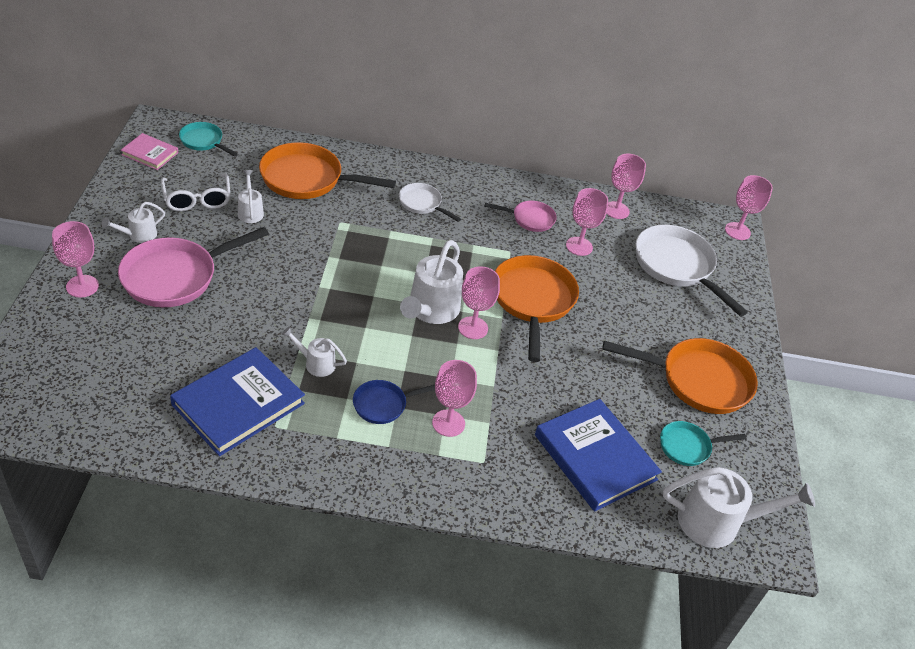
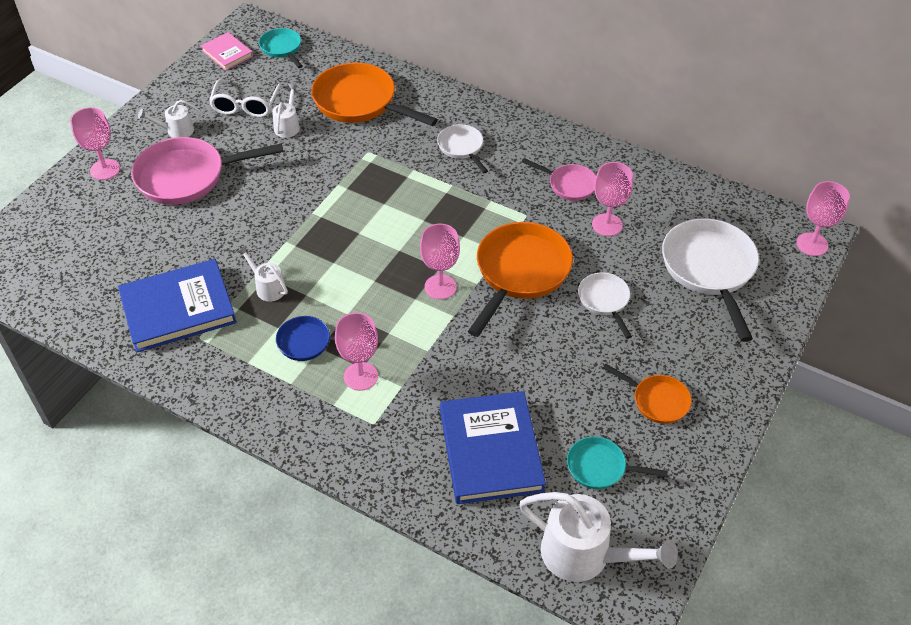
camera: 30 degrees right, 5 degrees up
(430, 311) = (407, 260): white watering can -> none
(613, 309) = (604, 301): none -> white pan
(616, 210) = (675, 193): pink goblet -> none
(698, 380) = (657, 400): orange pan -> orange pan, size x0.53

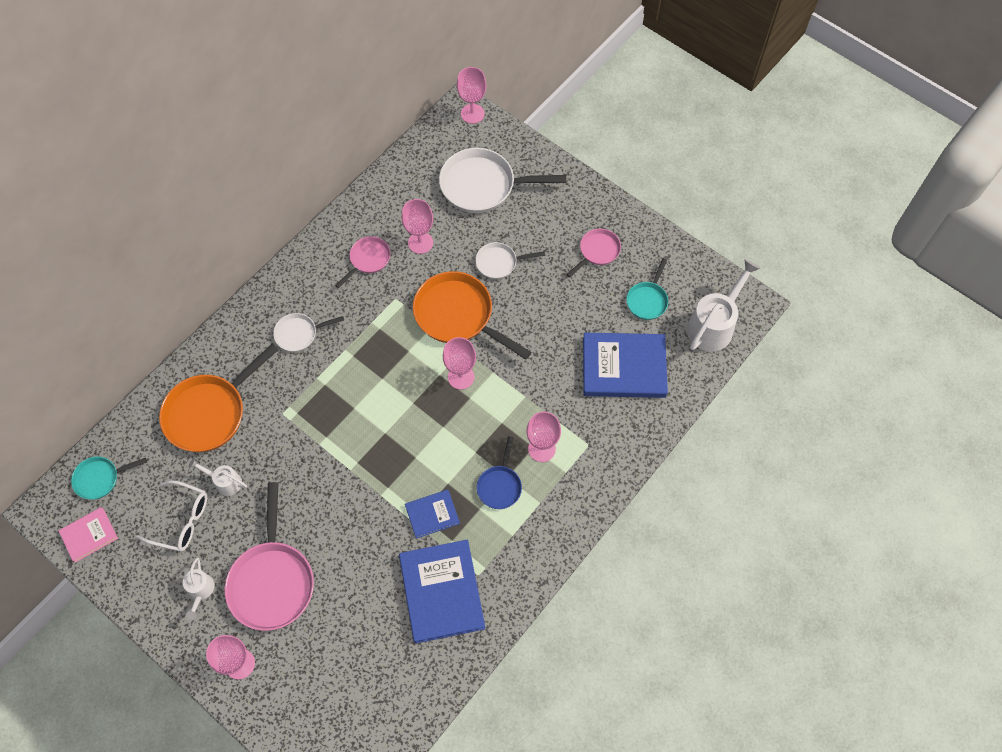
camera: 80 degrees left, 15 degrees up
(267, 287) = (432, 514): white watering can -> blue book
(657, 400) = (597, 251): orange pan -> pink pan

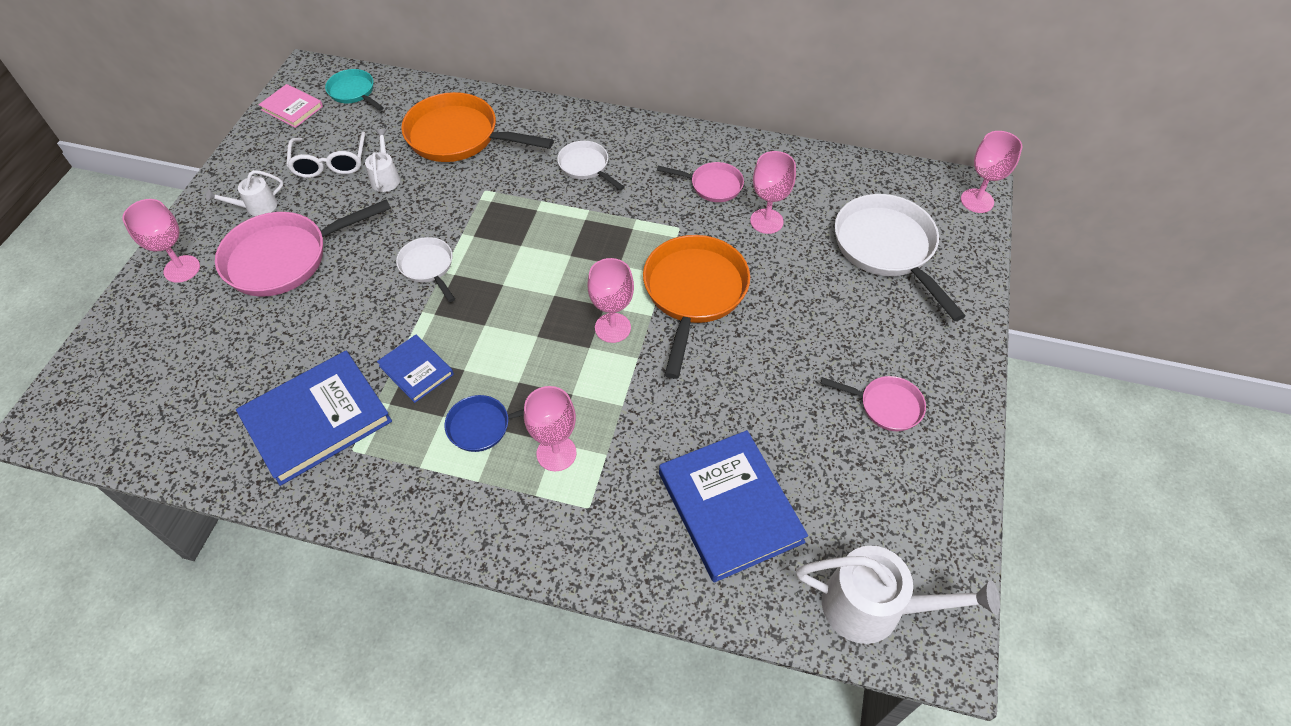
camera: 65 degrees right, 10 degrees down
(499, 263) = (793, 305): white pan -> white pan (428, 267)
(647, 300) = (854, 498): turquoise pan -> none

